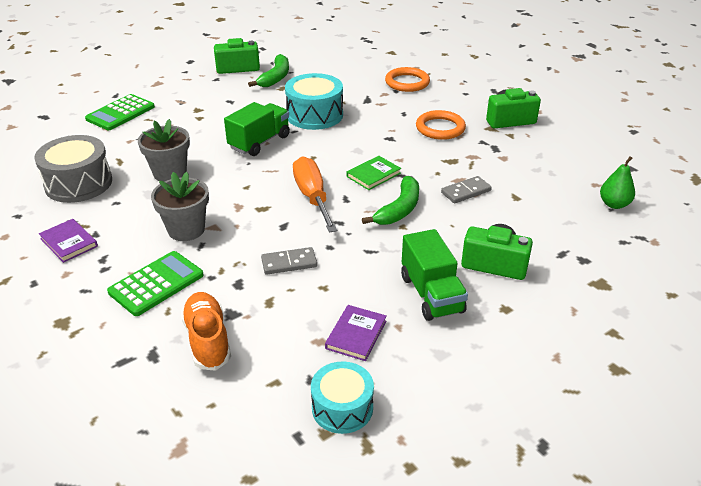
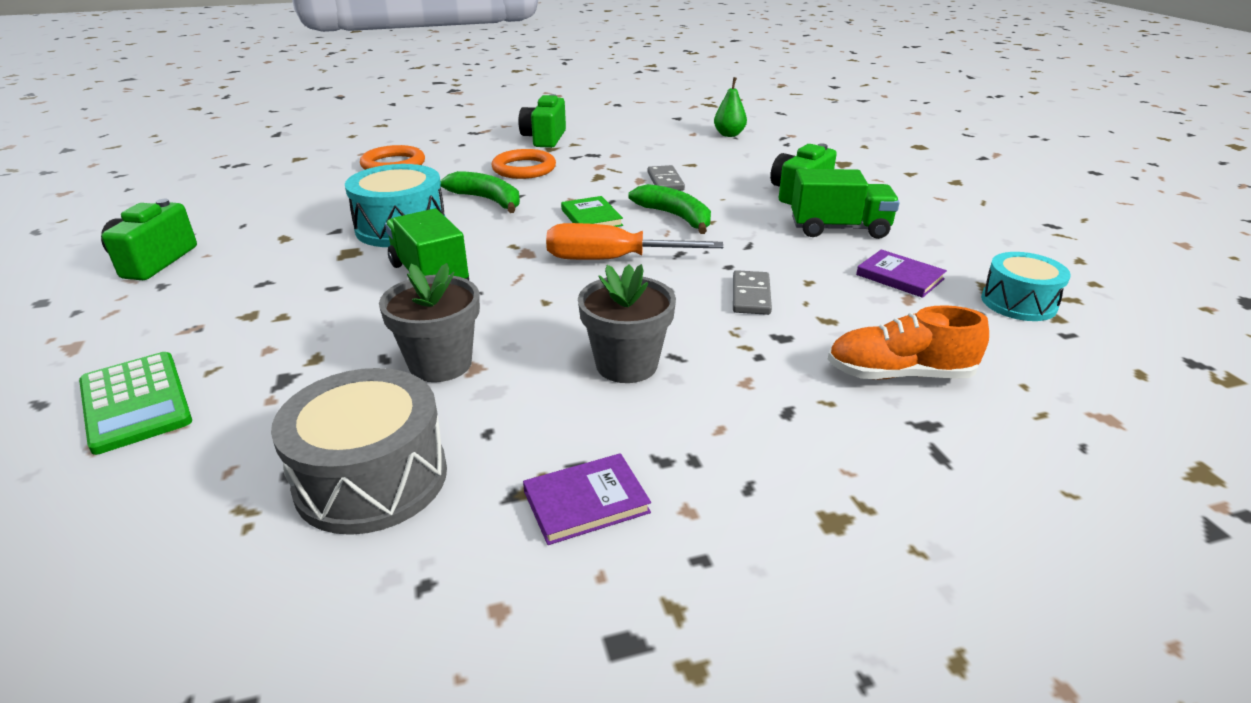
camera: 70 degrees left, 5 degrees down
(156, 284) = (757, 406): green calculator -> none
(275, 77) = (242, 237): green banana -> green banana (487, 200)

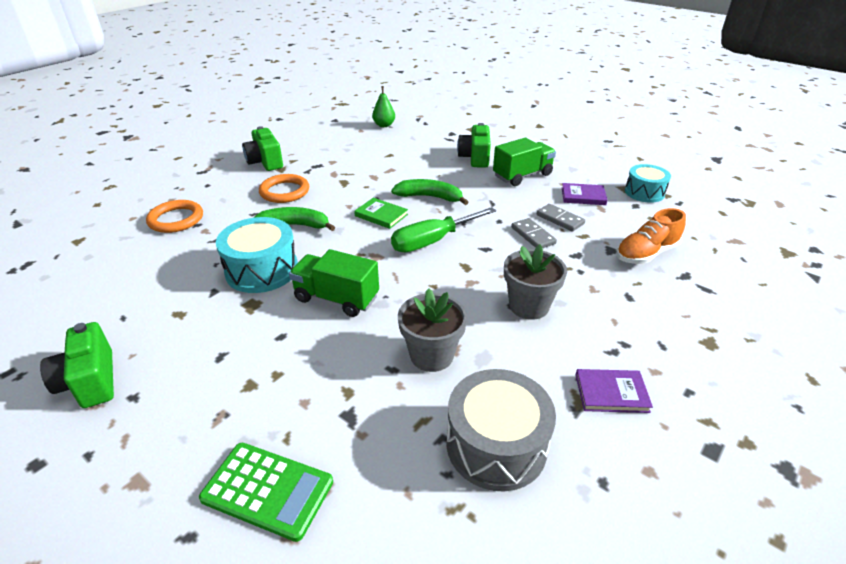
camera: 35 degrees left, 5 degrees up
(586, 502) = (611, 393): purple book -> purple book turned 60 degrees clockwise
(612, 260) = (433, 241): orange screwdriver -> green screwdriver
(665, 181) = (391, 173): grey domino -> grey domino (560, 219)

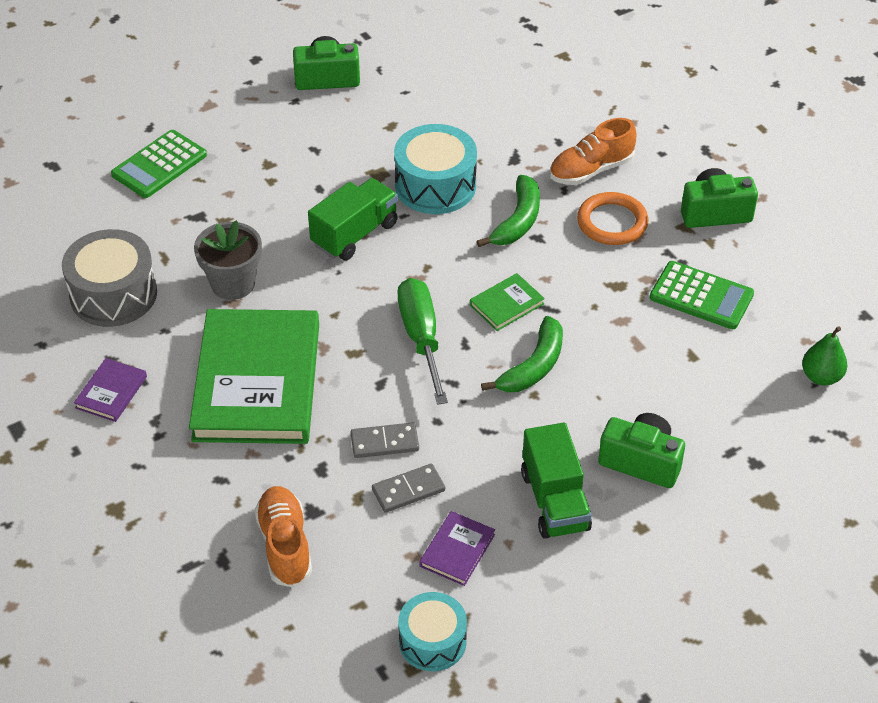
camera: 110 degrees right, 10 degrees up
(176, 219) = (578, 125): orange ring -> none
(230, 207) = (591, 170): none -> orange shoe
(341, 157) = (701, 296): none -> green calculator
(529, 306) = (257, 382): grey flower pot -> green book

